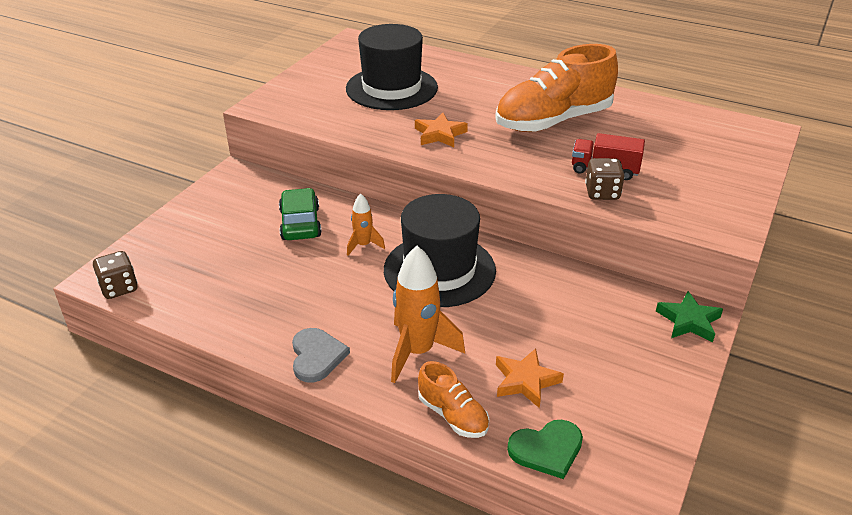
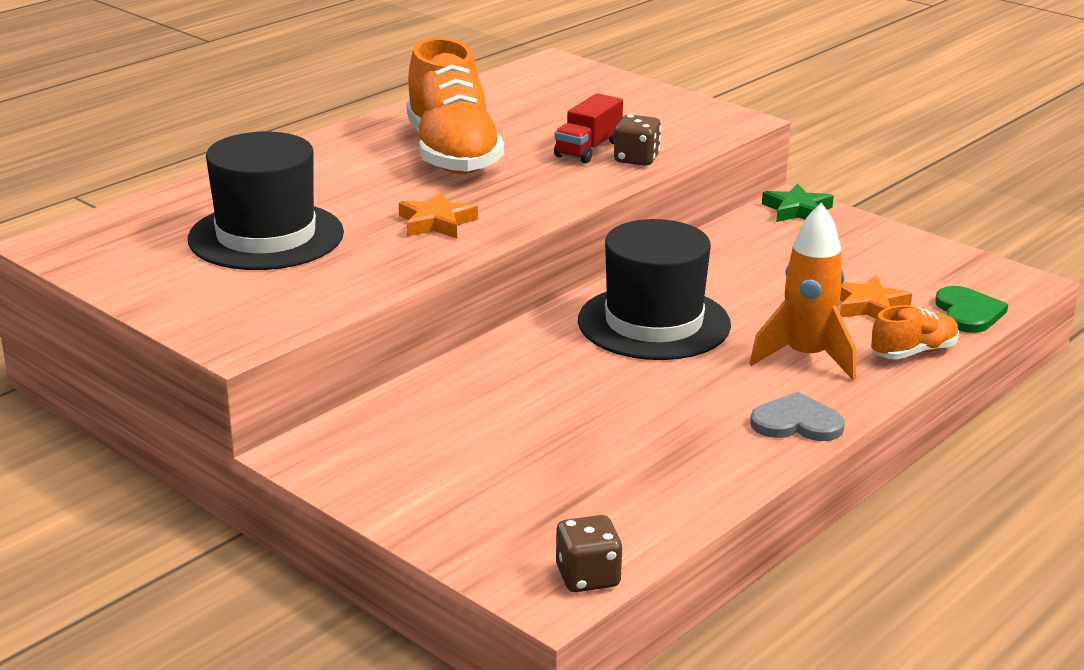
camera: 75 degrees left, 10 degrees down
(300, 223) = (492, 408): green car -> none
(363, 245) = (574, 366): orange rocket -> none

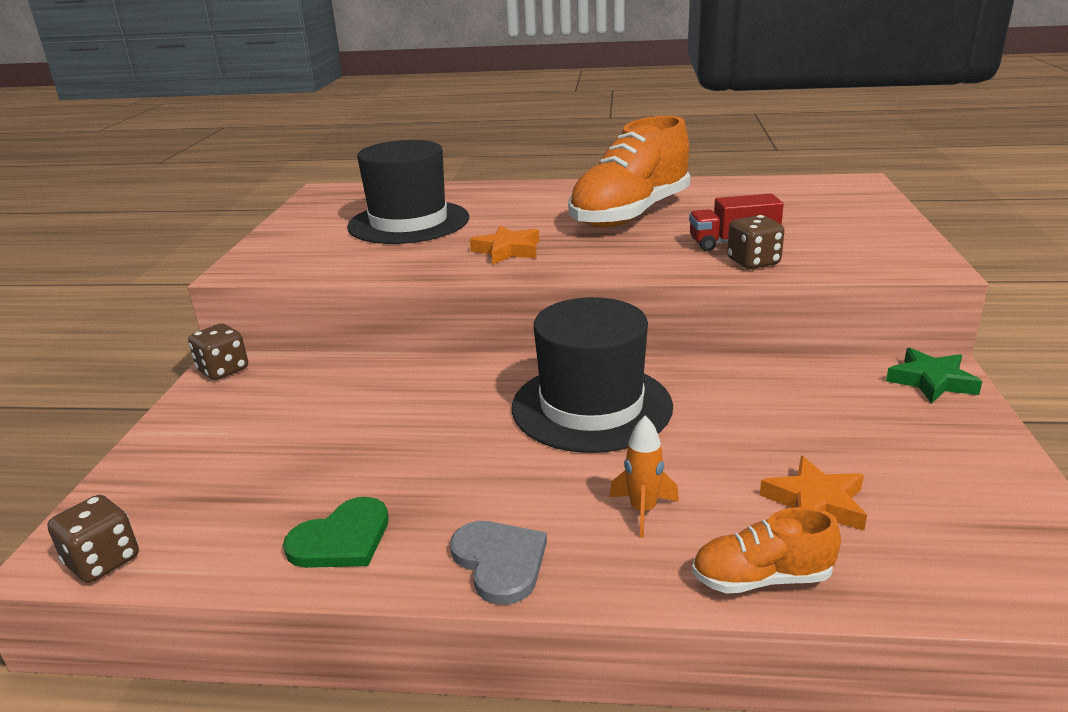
camera: 55 degrees right, 0 degrees up
(308, 456) = (223, 370): none -> brown dice
(806, 358) = (643, 510): orange rocket -> orange rocket, size x0.54
(913, 352) = (761, 578): orange shoe -> orange shoe turned 150 degrees clockwise
(968, 313) = (925, 580): green heart -> green heart (342, 539)

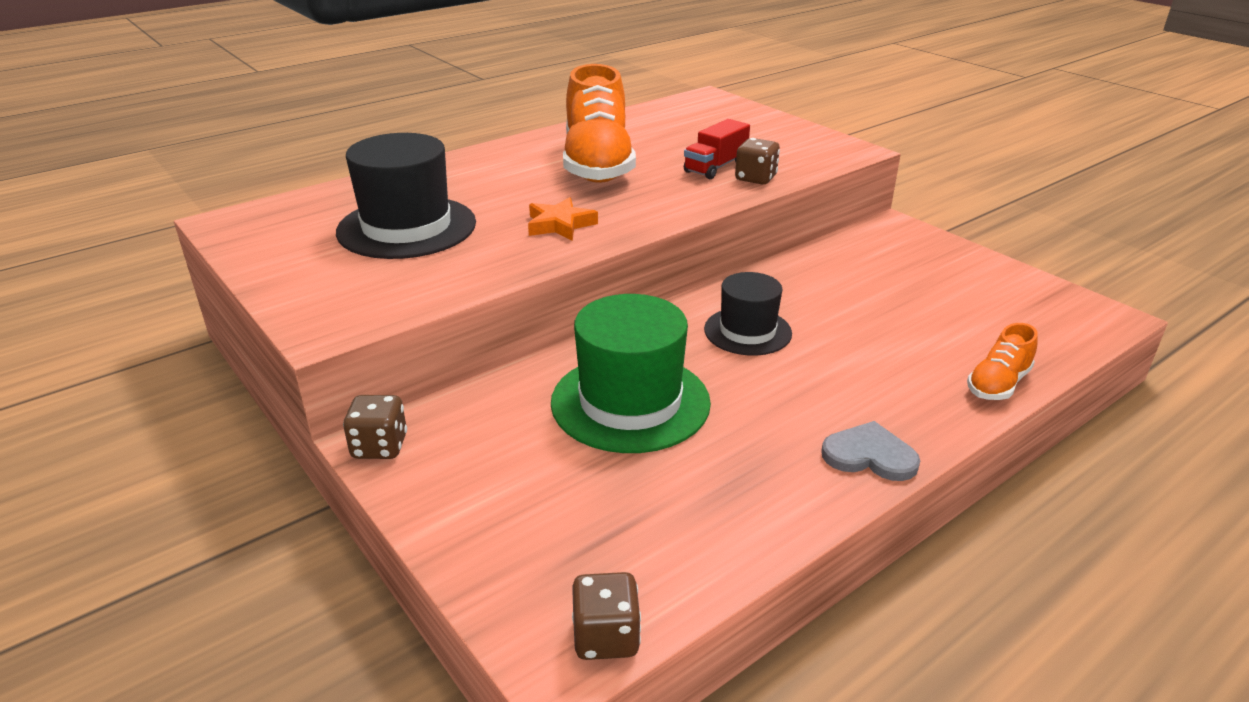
camera: 45 degrees left, 5 degrees up
(342, 539) = (753, 504): green heart -> none
(403, 416) = (630, 402): none -> green hat
(591, 406) = (747, 331): black hat -> black hat, size x0.62
(643, 510) = (888, 381): orange rocket -> none
(815, 503) = (956, 330): orange star -> none
(931, 381) = (898, 232): green star -> none

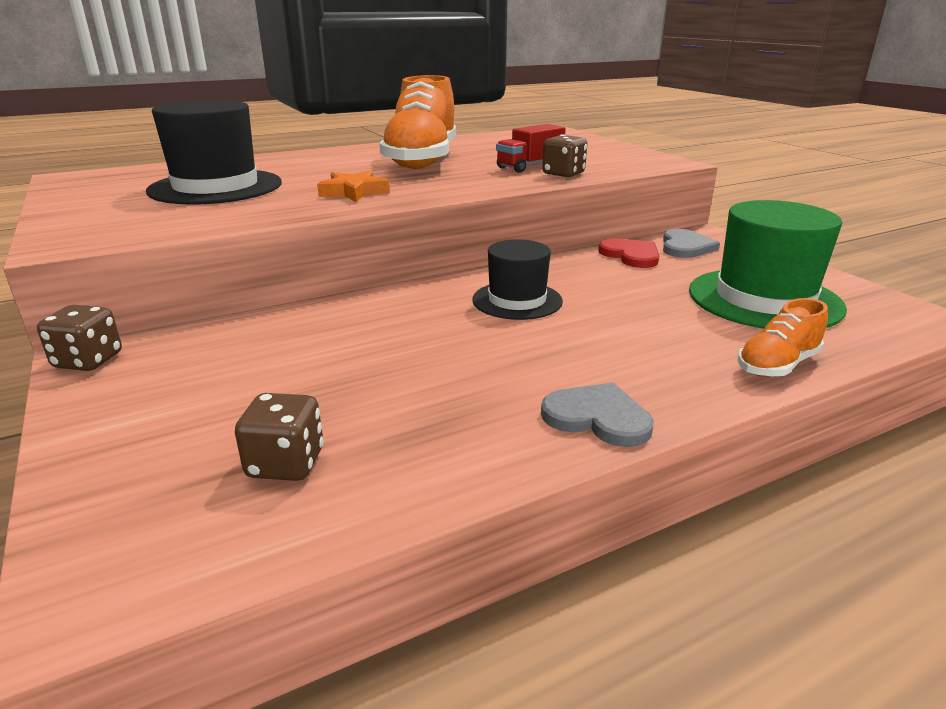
camera: 10 degrees right, 5 degrees down
(606, 637) = (166, 576): brown dice -> brown dice (286, 464)
(630, 402) = (361, 346): green hat -> green hat (764, 299)
(832, 261) = (631, 255): none -> red heart
(880, 245) = (685, 247): none -> grey heart

